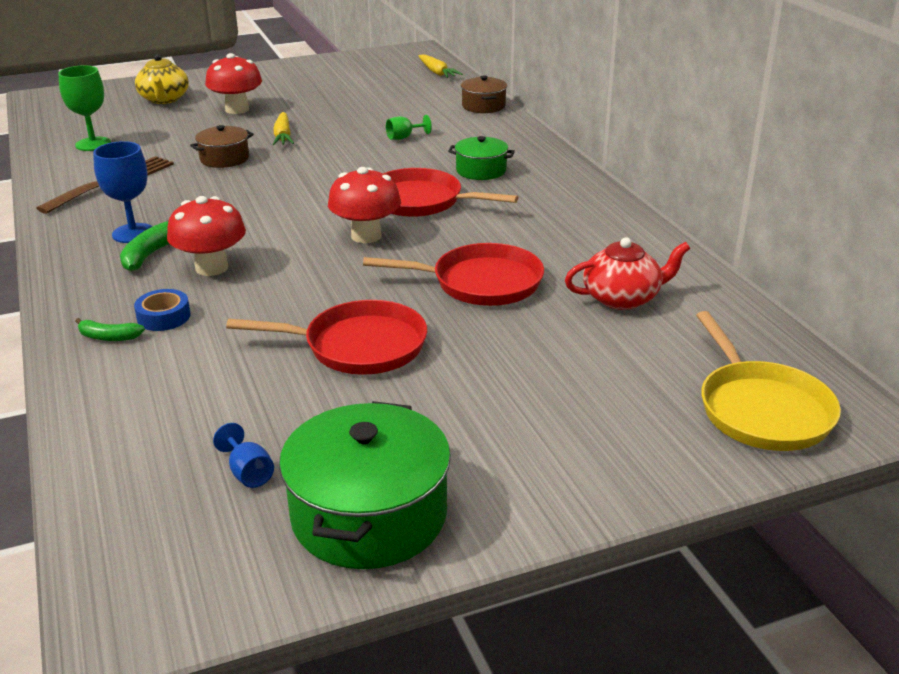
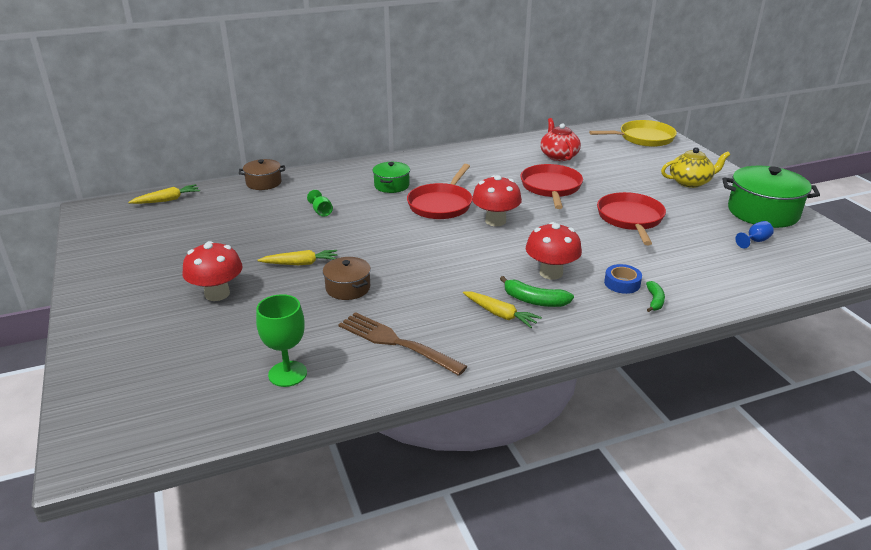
camera: 90 degrees left, 0 degrees up
(133, 233) = (500, 314): blue goblet -> yellow carrot
(164, 99) = (158, 345): yellow teapot -> yellow teapot (690, 182)

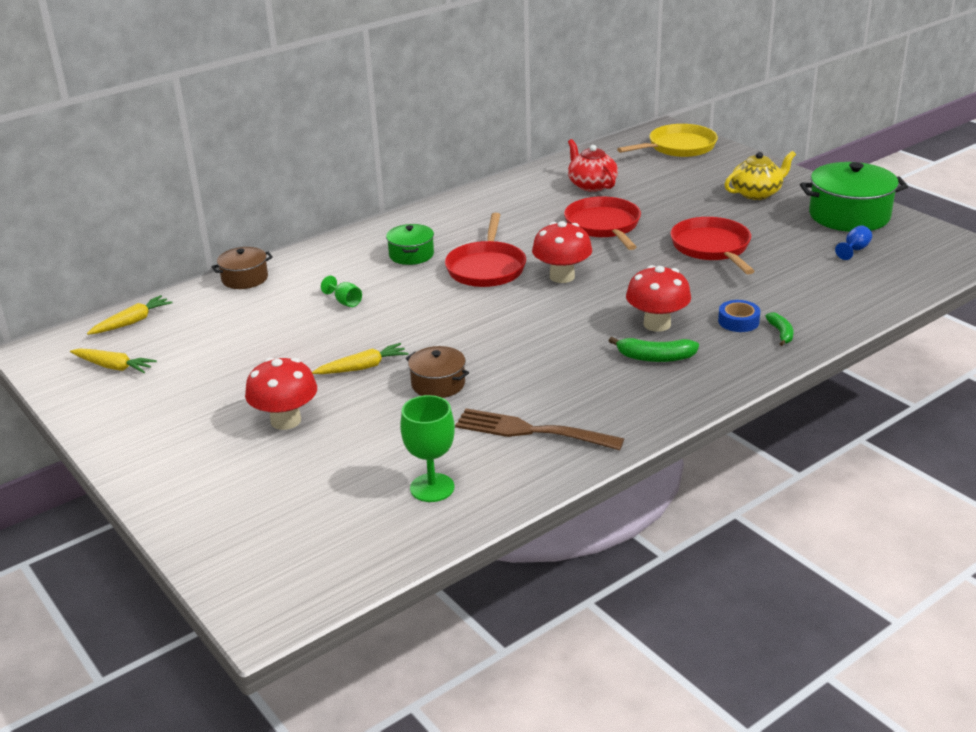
camera: 15 degrees left, 0 degrees up
(500, 314) = (627, 379): yellow carrot -> yellow carrot (114, 367)

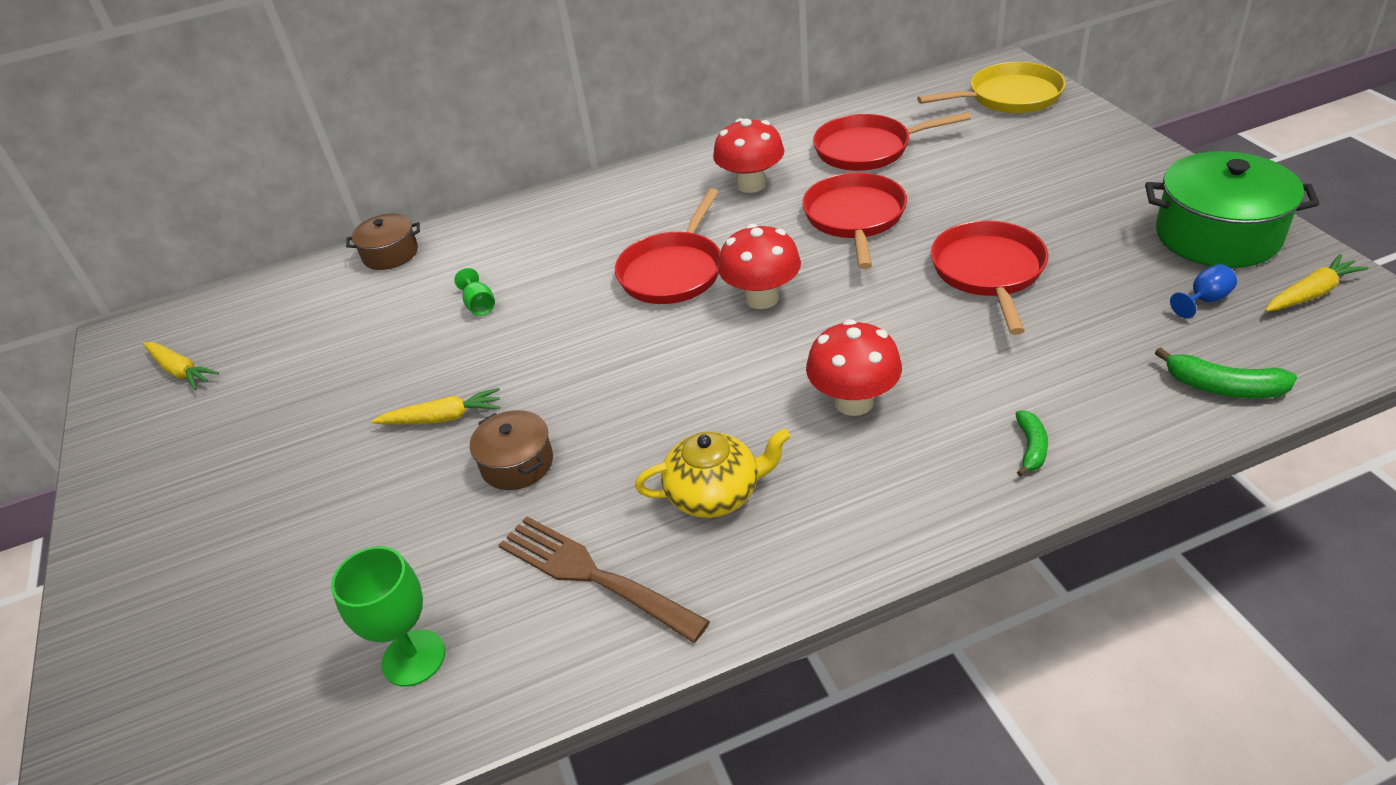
camera: 20 degrees right, 10 degrees up
(132, 322) = (239, 304): yellow carrot -> yellow carrot (1310, 293)
(286, 420) = (308, 494): red mushroom -> red mushroom (751, 184)
(411, 255) = (594, 239): green pot -> none
(591, 185) = (868, 149): red teapot -> red pan
(655, 357) = (825, 465): green banana -> green banana (1223, 387)
(738, 321) = (974, 414): blue tape -> none
(757, 193) = (1090, 182): yellow teapot -> yellow teapot (715, 493)

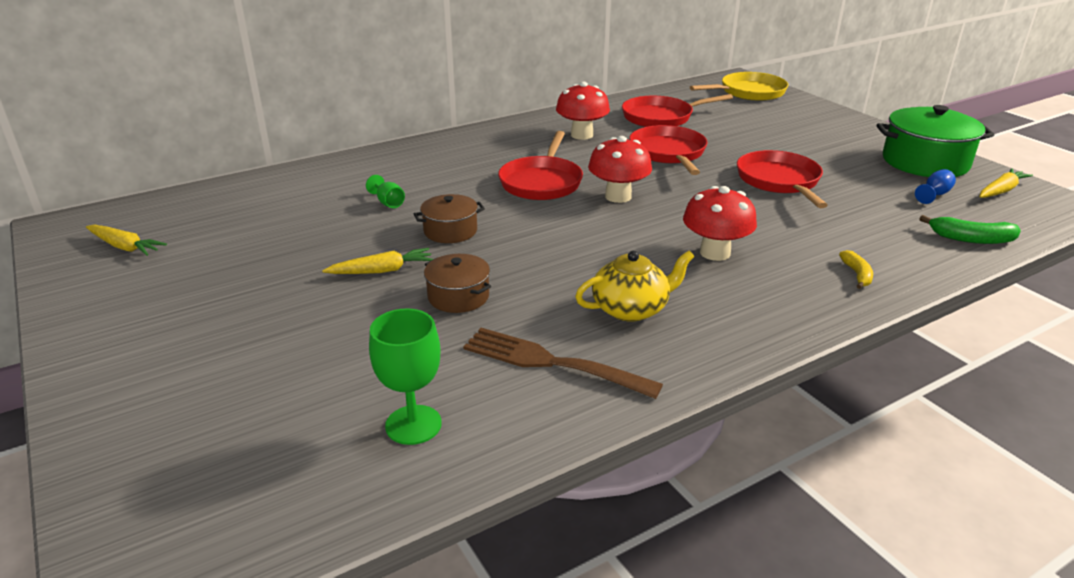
camera: 15 degrees left, 10 degrees down
(390, 254) = (298, 173): brown pot -> brown pot (450, 231)
(1031, 448) = (857, 274): green banana -> yellow banana

